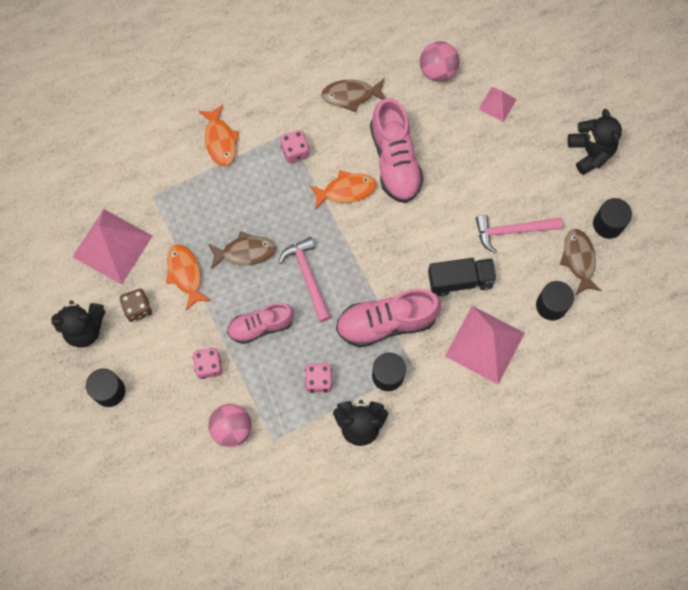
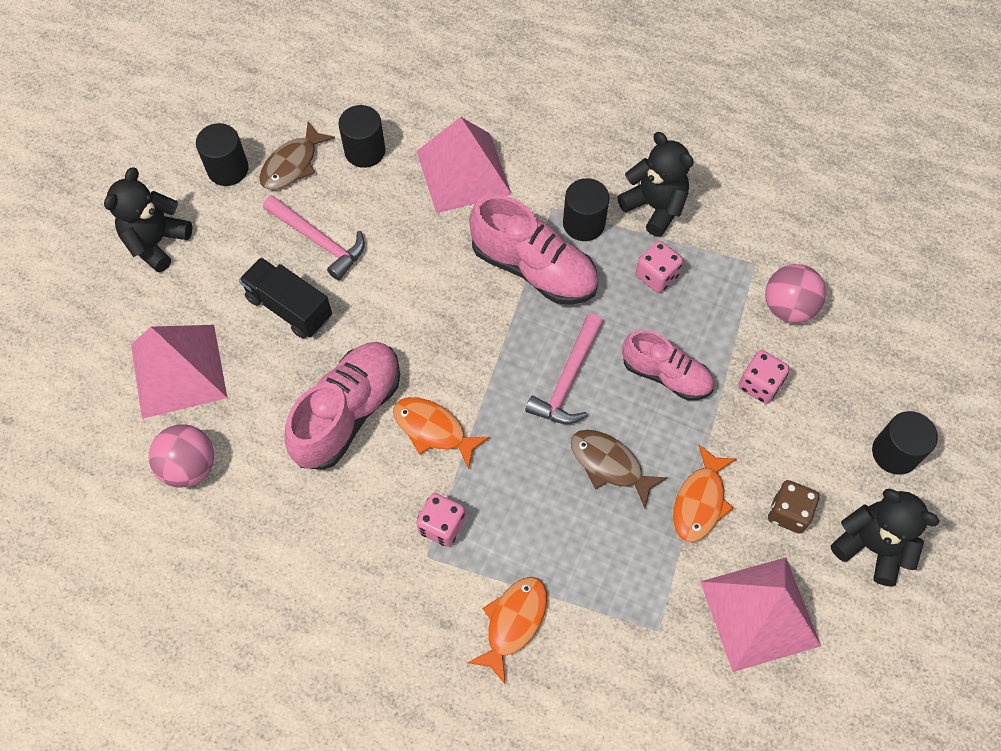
camera: 135 degrees left, 10 degrees down
(351, 95) = (311, 530): brown fish -> none
(460, 280) = (420, 243): black truck -> black truck (289, 307)
(497, 104) = (178, 371): pink pyramid -> pink pyramid, size x1.99

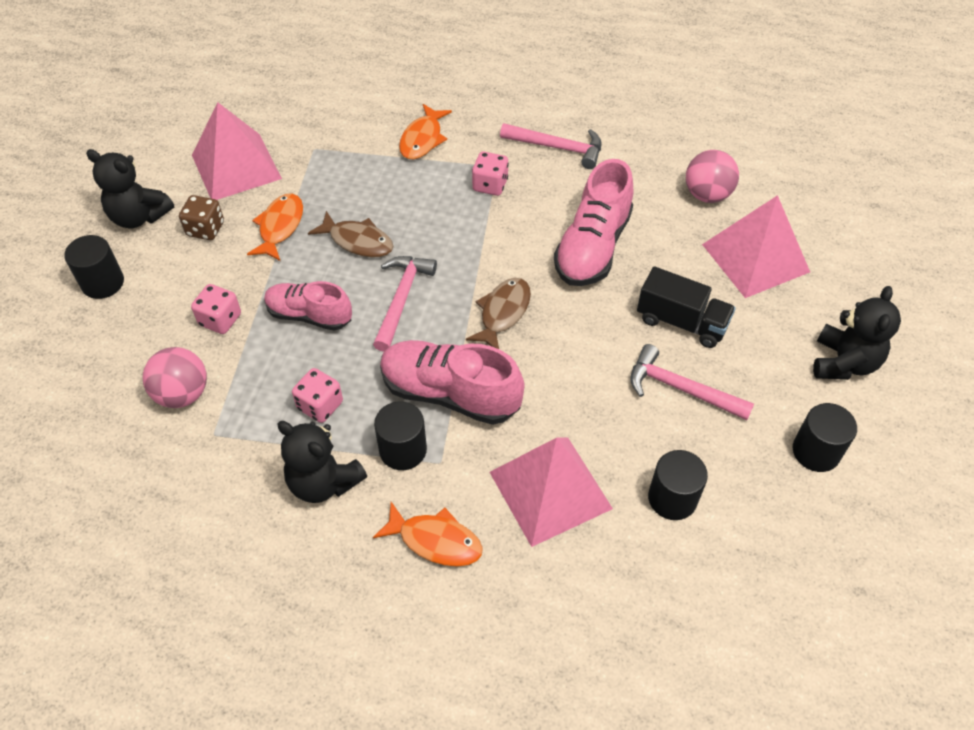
camera: 170 degrees right, 10 degrees down
(292, 164) = (747, 468): brown fish -> brown fish (503, 313)
(342, 575) = (557, 148): none -> pink hammer
(433, 430) = (514, 245): orange fish -> orange fish (435, 540)

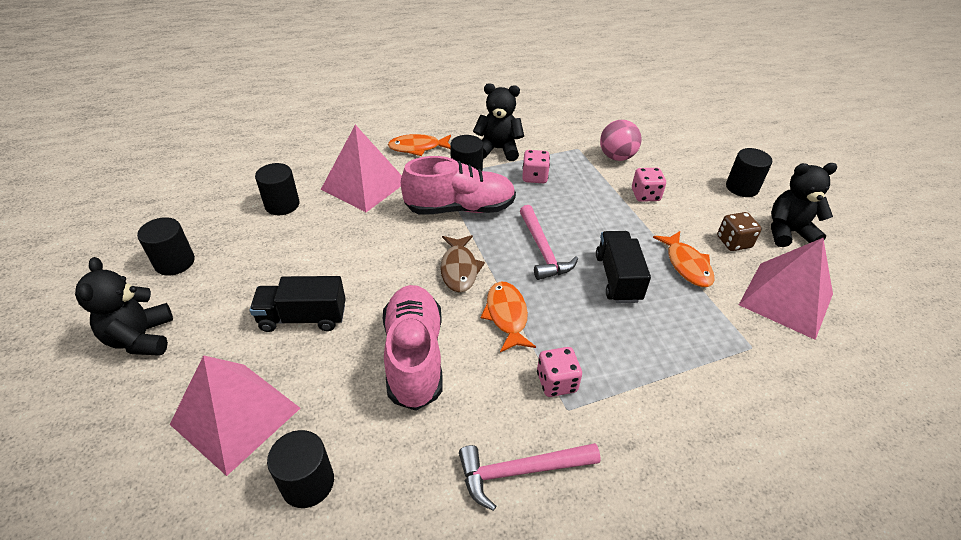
camera: 150 degrees right, 10 degrees down
(309, 315) = (594, 217): pink shoe -> none
(358, 241) = (617, 278): brown fish -> black truck
(422, 139) = (670, 409): orange fish -> orange fish (506, 315)
(681, 388) = (291, 267): pink hammer -> none
(707, 195) = (308, 483): pink ball -> black cylinder

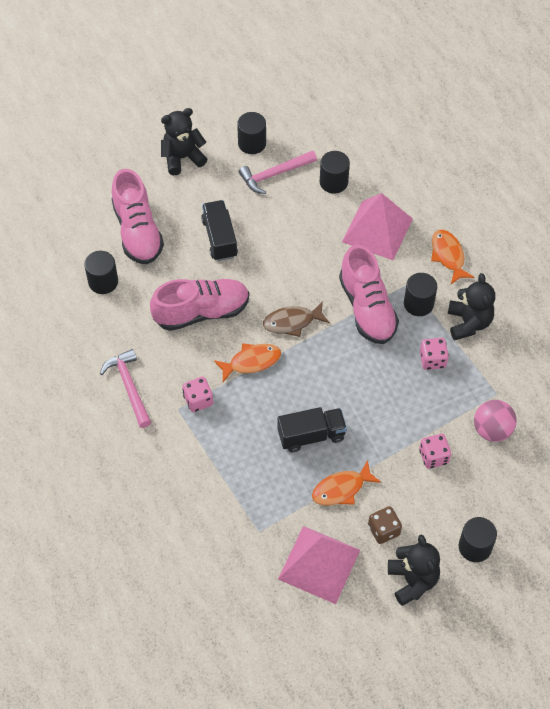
camera: 80 degrees right, 15 degrees up
(236, 416) = (137, 231): pink pyramid -> pink shoe
(542, 250) = (330, 378): pink hammer -> pink hammer (274, 174)

